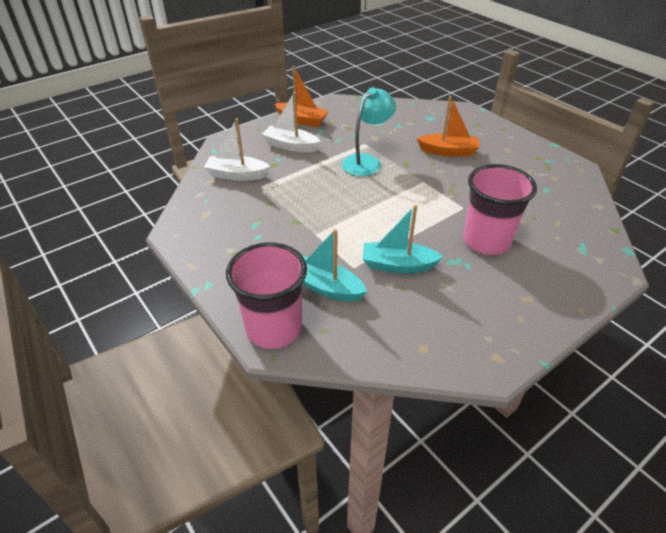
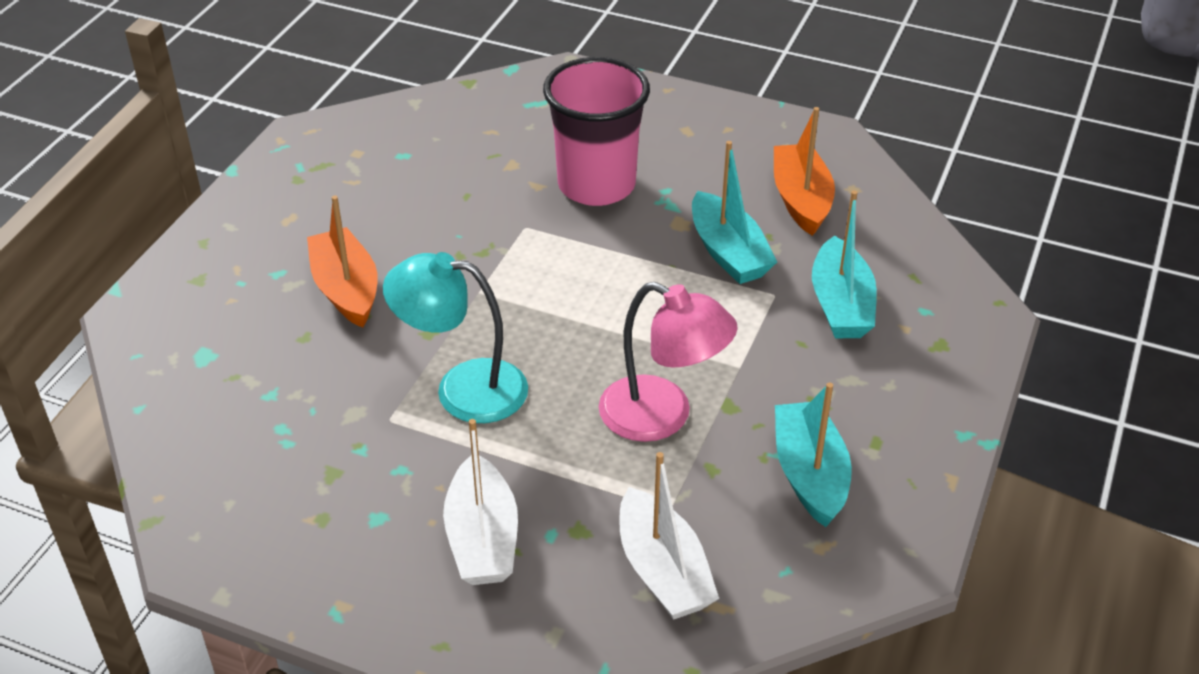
camera: 120 degrees left, 0 degrees up
(238, 226) = (809, 474): none -> turquoise boat
(273, 329) = (961, 322): pink cup -> none
(302, 120) = (347, 577): orange boat -> orange boat (801, 199)
(307, 201) = (662, 417): none -> pink lamp

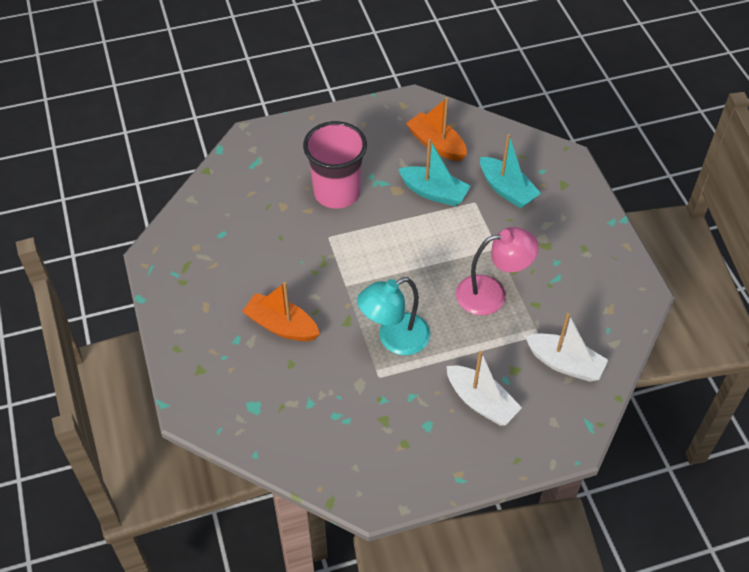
camera: 40 degrees left, 10 degrees up
(809, 474) = (574, 280): turquoise boat -> none

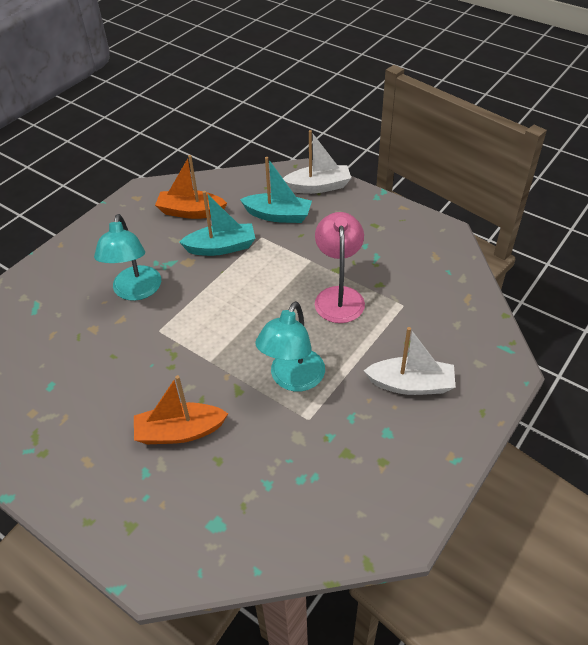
camera: 35 degrees left, 5 degrees down
(337, 193) = (136, 291): pink cup -> turquoise lamp
(491, 294) = (339, 296): pink lamp -> pink lamp turned 45 degrees counterclockwise
(565, 364) = (443, 314): white boat -> white boat (318, 187)

